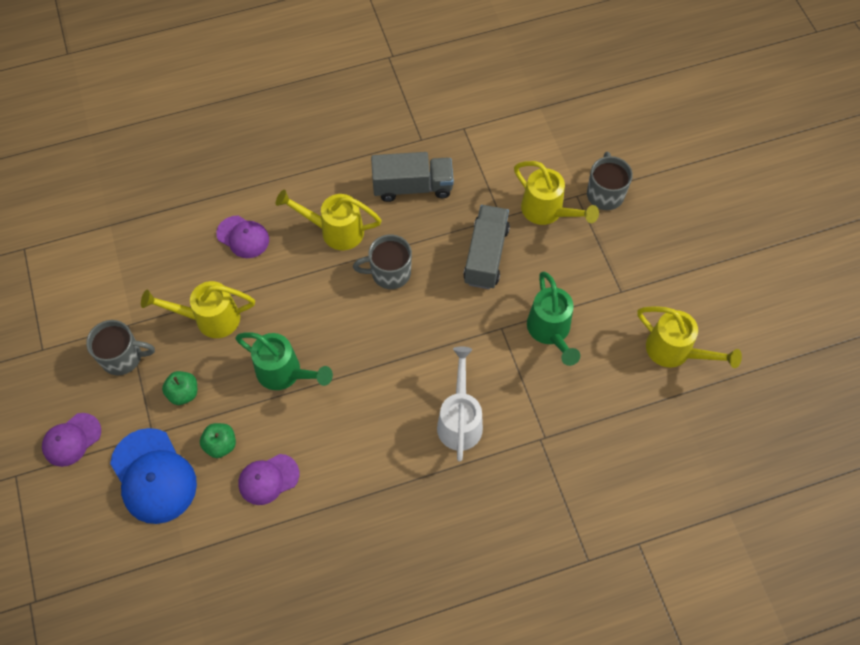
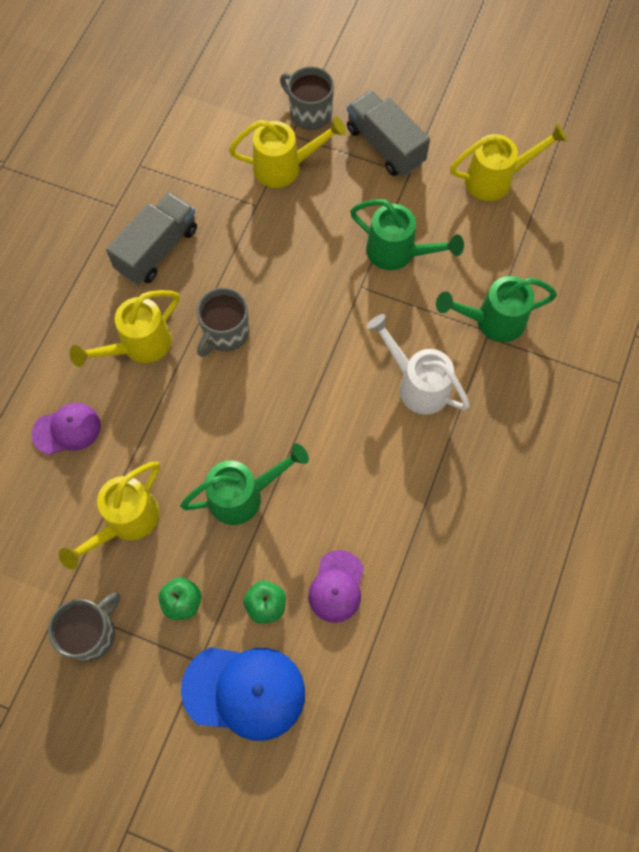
camera: 50 degrees left, 5 degrees up
(71, 440) = (136, 746): purple cap -> none
(486, 255) = (281, 245): grey truck -> grey truck (385, 146)
(555, 434) = (492, 321): none -> green watering can

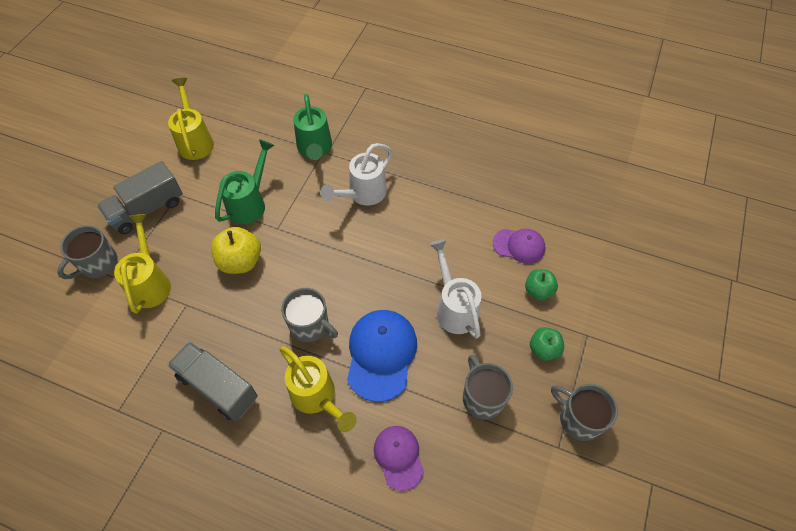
camera: 90 degrees left, 10 degrees down
(126, 522) = (482, 397): yellow watering can -> grey mug
(243, 495) = (454, 308): green watering can -> white watering can
(244, 691) = (603, 303): blue cap -> blue cap (381, 354)
(312, 252) = (240, 261): none -> yellow apple

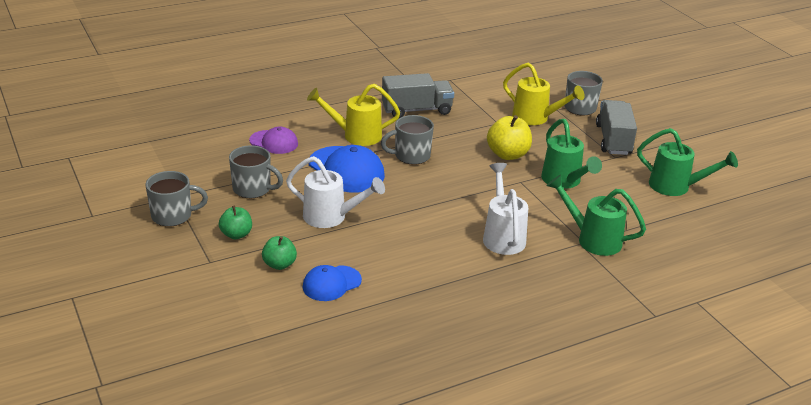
camera: 130 degrees right, 25 degrees down
(195, 141) = (675, 187): yellow watering can -> green watering can
(519, 246) = (331, 283): purple cap -> blue cap

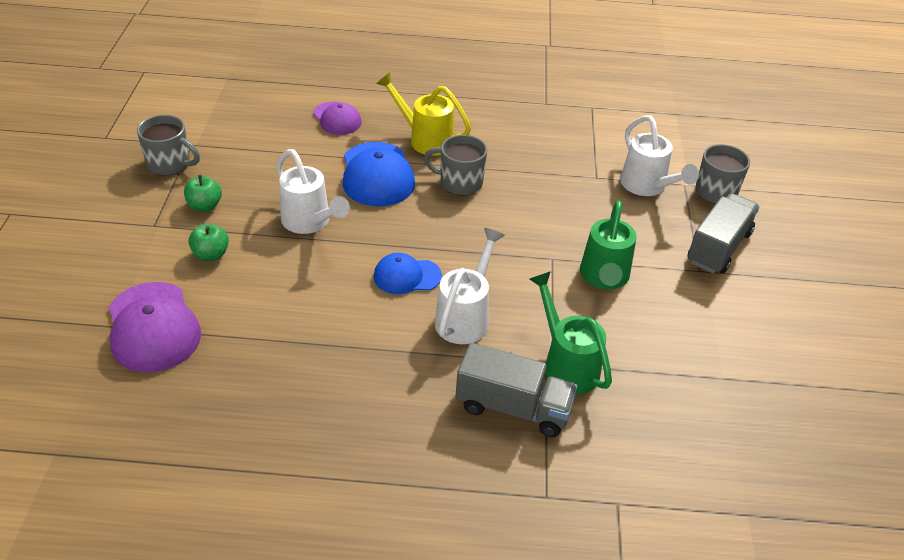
camera: 30 degrees right, 10 degrees up
(253, 189) = (267, 163): grey mug -> none
(290, 327) = (153, 327): none -> purple cap
(331, 283) = (237, 296): blue cap -> blue cap (407, 276)
(417, 110) = (519, 131): grey truck -> grey truck (513, 408)
(508, 154) = (569, 220): yellow apple -> none
(535, 118) = (647, 186): yellow watering can -> white watering can
(675, 187) = (741, 339): green watering can -> none

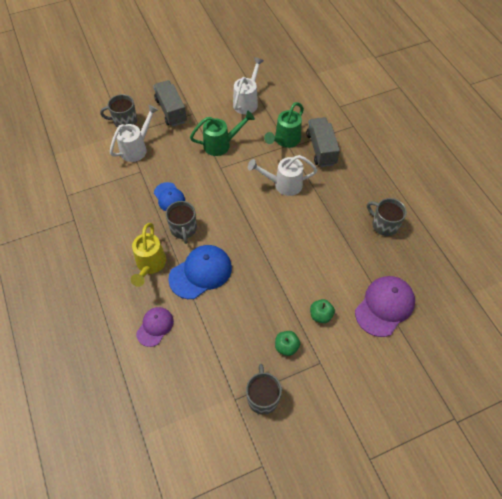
camera: 115 degrees left, 15 degrees up
(282, 409) = (384, 225): none -> grey mug
(310, 222) = (263, 283): white watering can -> white watering can (247, 102)
(407, 276) = (273, 219): blue cap -> blue cap (169, 197)
(718, 247) = (171, 111): grey truck -> grey truck turned 60 degrees clockwise

